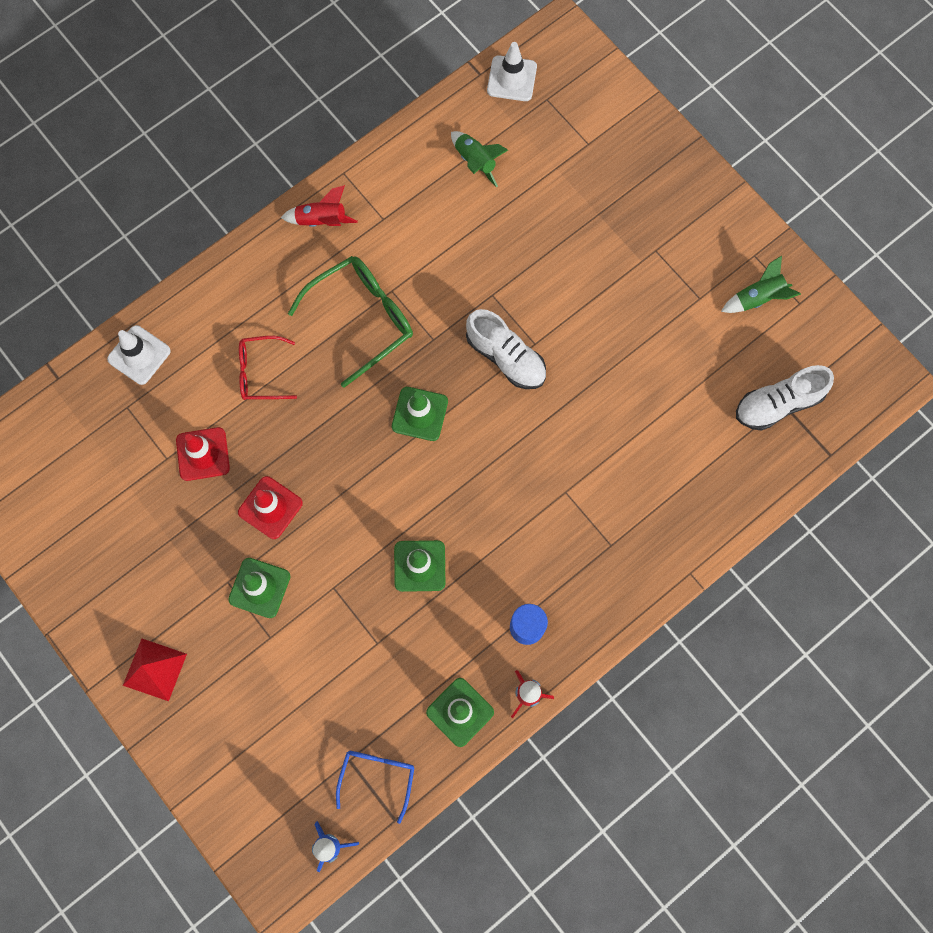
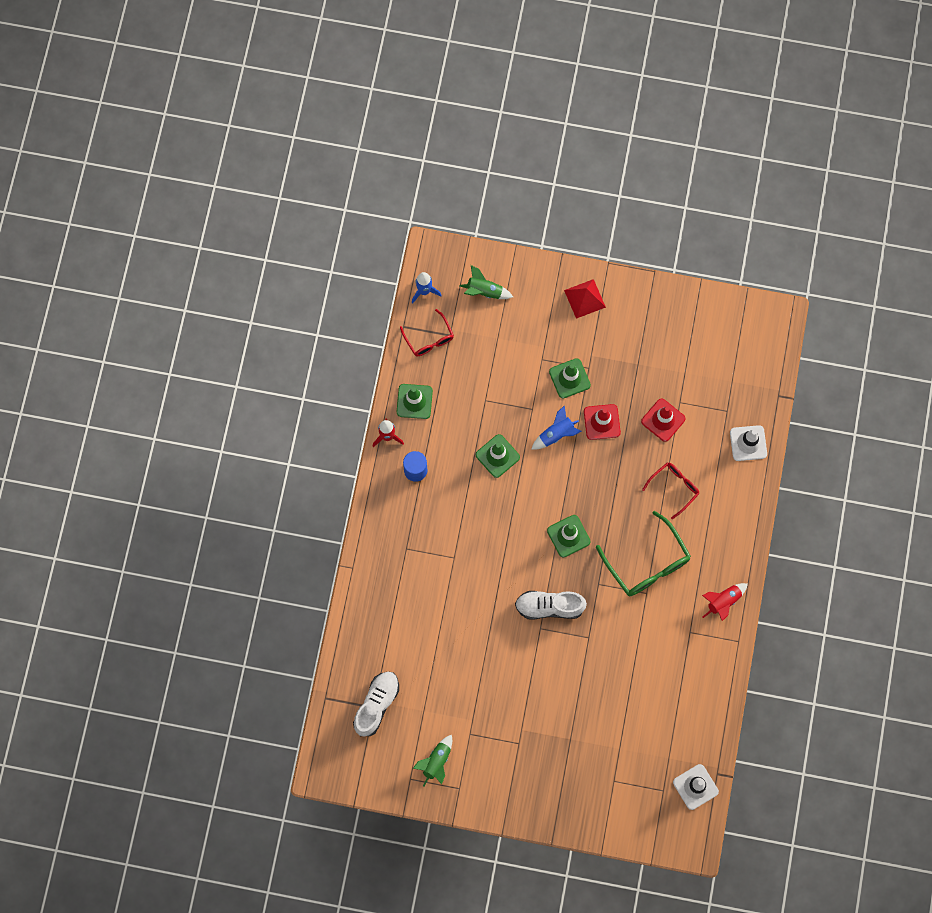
camera: 140 degrees right, 0 degrees up
(332, 536) = (556, 434): none -> blue rocket
(363, 318) = (647, 563): green glasses -> green glasses turned 45 degrees counterclockwise
(377, 776) = (429, 339): blue glasses -> red glasses
(475, 162) = (669, 712): green rocket -> green rocket (484, 291)

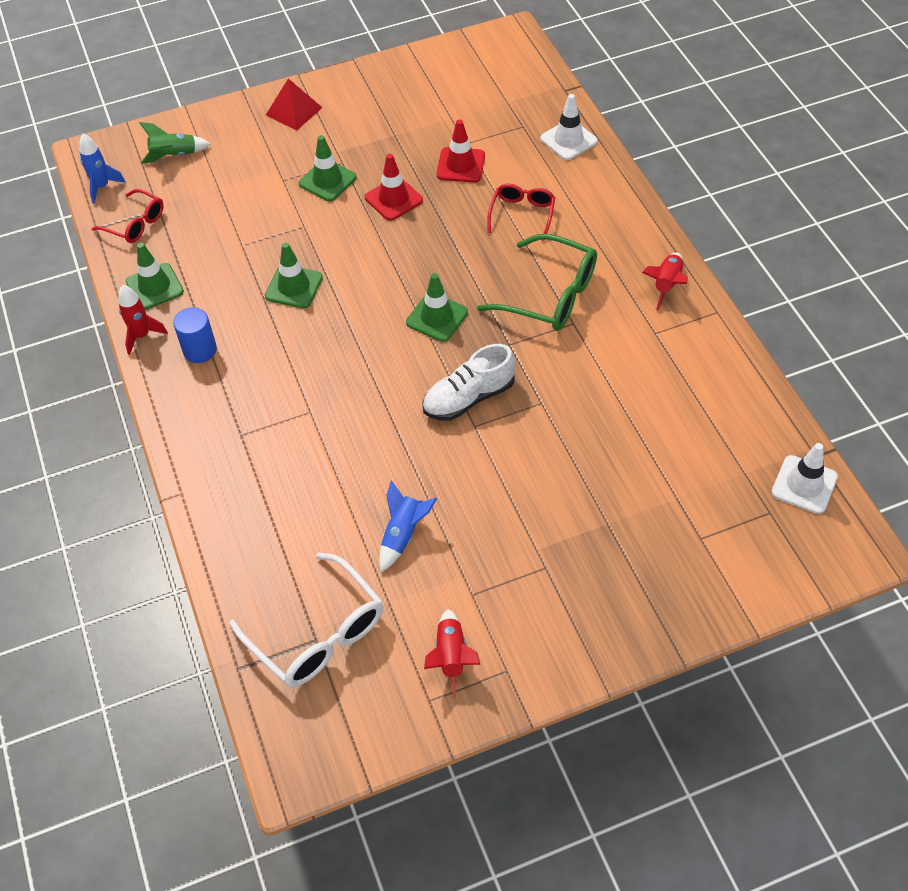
camera: 30 degrees left, 20 degrees down
(377, 704) = (318, 634): white shoe -> white glasses
(436, 762) = (451, 656): green rocket -> red rocket
(556, 434) = (349, 234): blue rocket -> blue rocket (403, 534)

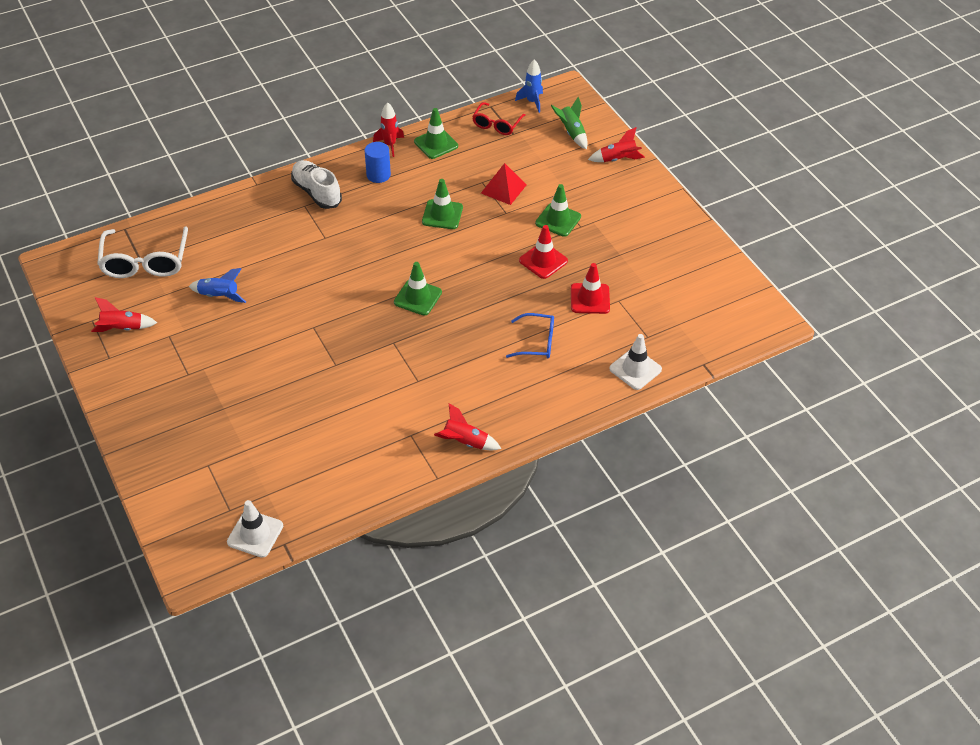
camera: 80 degrees right, 5 degrees down
(235, 120) = (618, 159): none -> red rocket
(294, 111) = (636, 191): red pyramid -> red pyramid (503, 188)
(318, 634) = (145, 262): white glasses -> white glasses turned 45 degrees counterclockwise
(468, 398) = (339, 322): white shoe -> white shoe (316, 192)
(522, 214) = (537, 342): red glasses -> blue glasses
(550, 295) = (446, 365): green glasses -> none

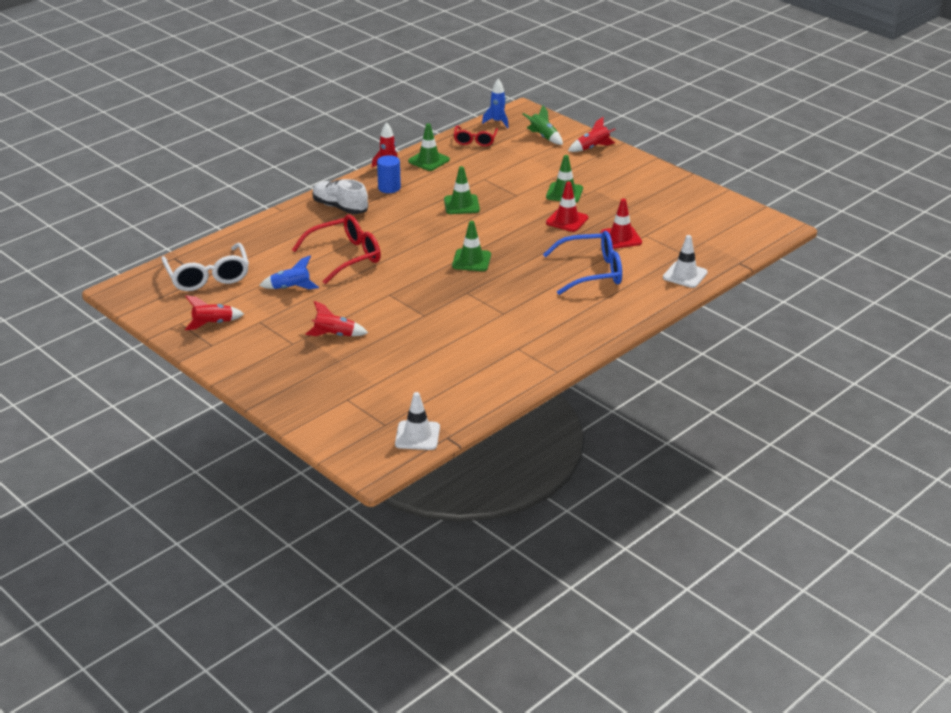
camera: 15 degrees left, 15 degrees down
(293, 263) = (346, 256): none -> red glasses
(465, 442) = (568, 345): red rocket -> red rocket (334, 335)
(503, 188) = (505, 180): red pyramid -> none
(537, 342) = (592, 272): blue glasses -> blue glasses, size x1.65

